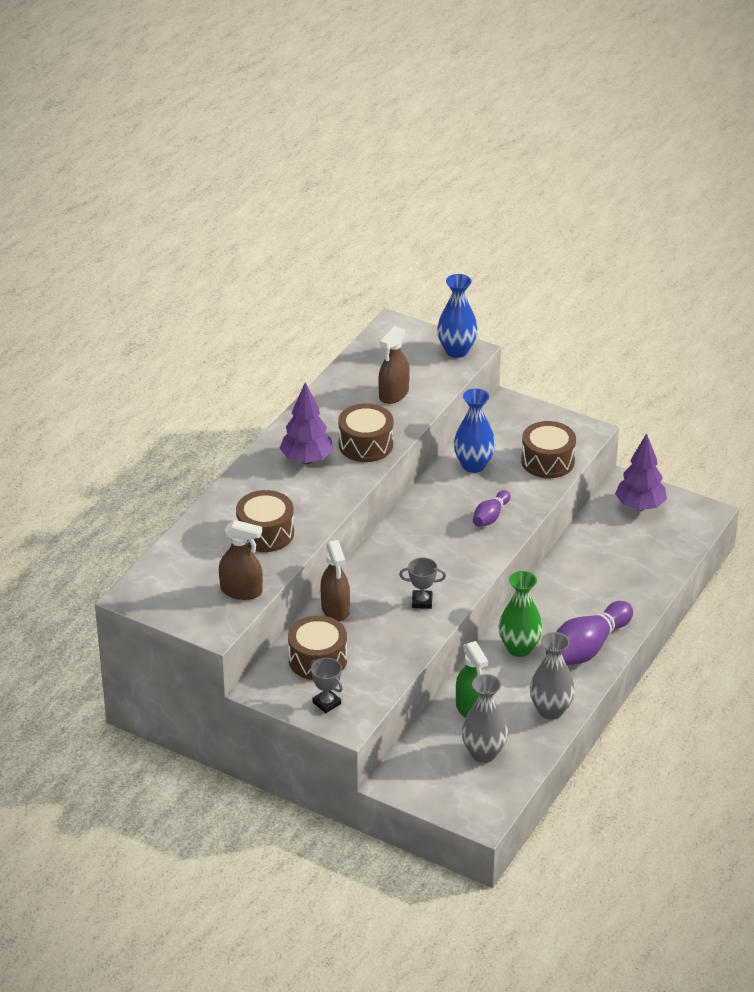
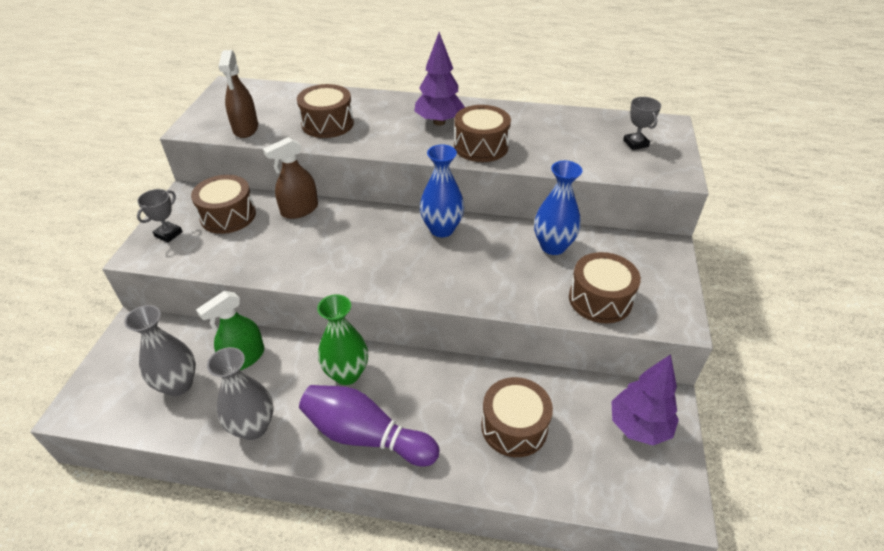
camera: 70 degrees right, 5 degrees up
(393, 394) = (567, 145): brown spray bottle -> none
(422, 602) = (327, 260): grey trophy -> grey trophy (635, 143)
(456, 351) = (669, 166): blue vase -> blue vase (441, 229)
(490, 517) = (480, 277): purple bowling pin -> none
(613, 568) = (514, 426): none -> brown drum

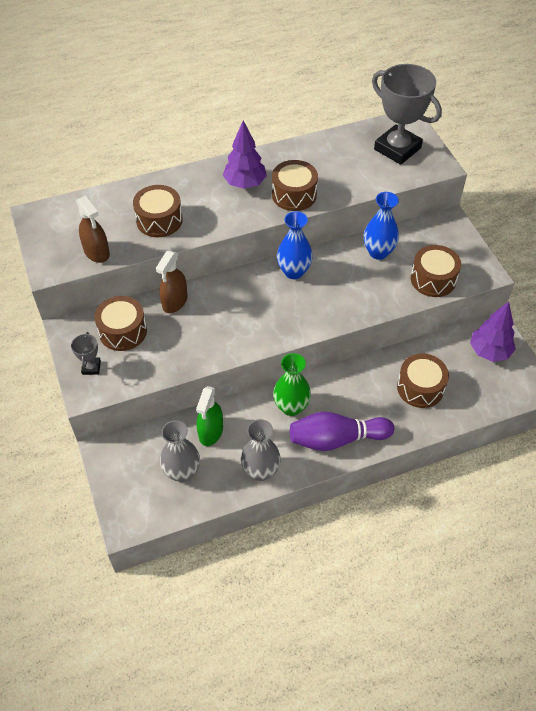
camera: 30 degrees left, 10 degrees up
(635, 143) = (397, 149): grey trophy -> grey trophy, size x2.30

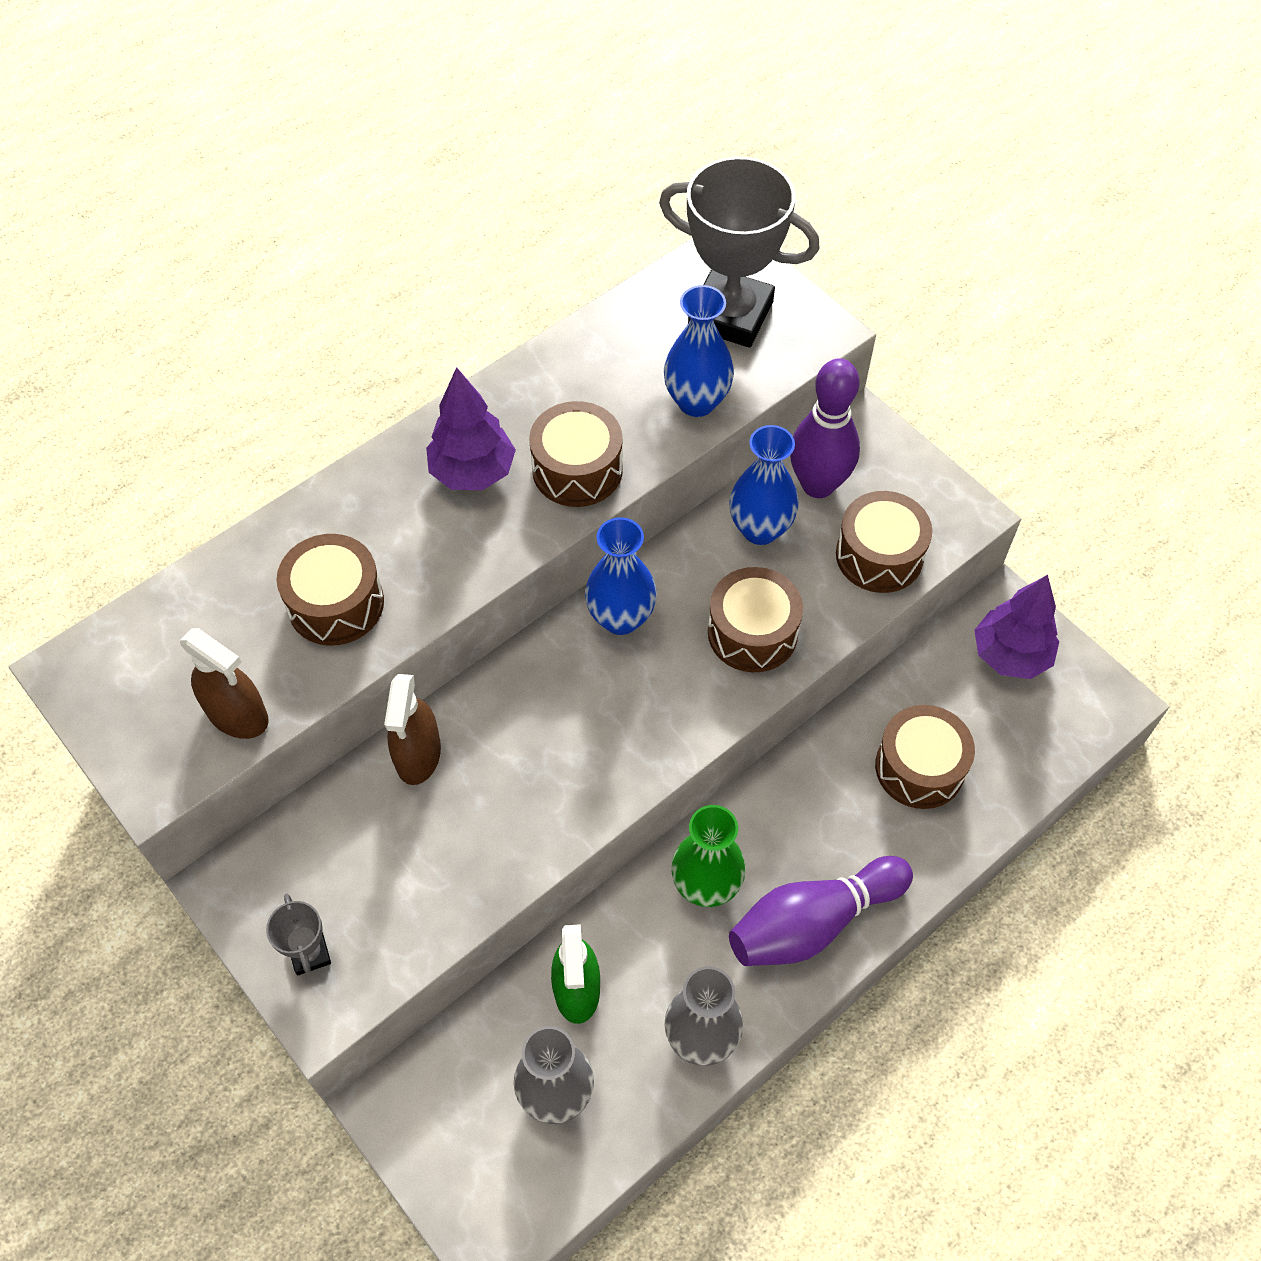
camera: 20 degrees left, 5 degrees up
(123, 331) = (341, 853): brown drum -> brown drum (752, 632)
(364, 181) = (696, 402): none -> blue vase
(416, 241) = (818, 485): none -> purple bowling pin

